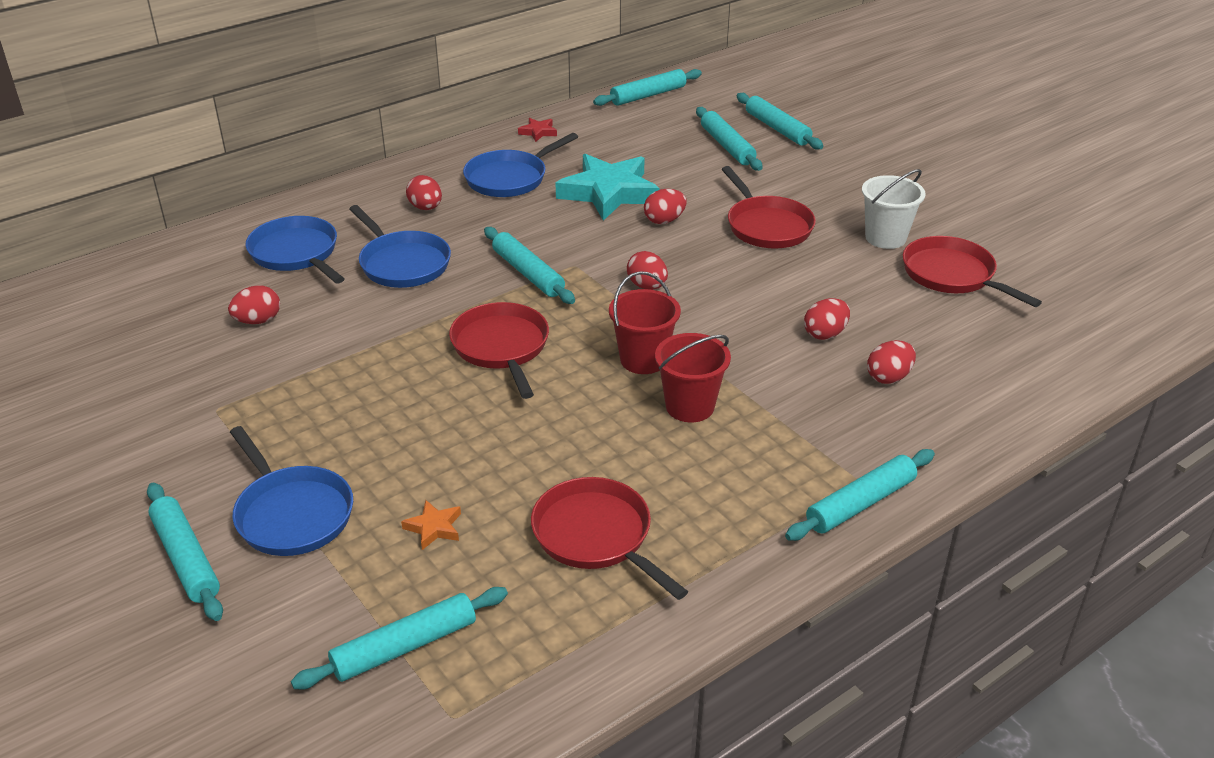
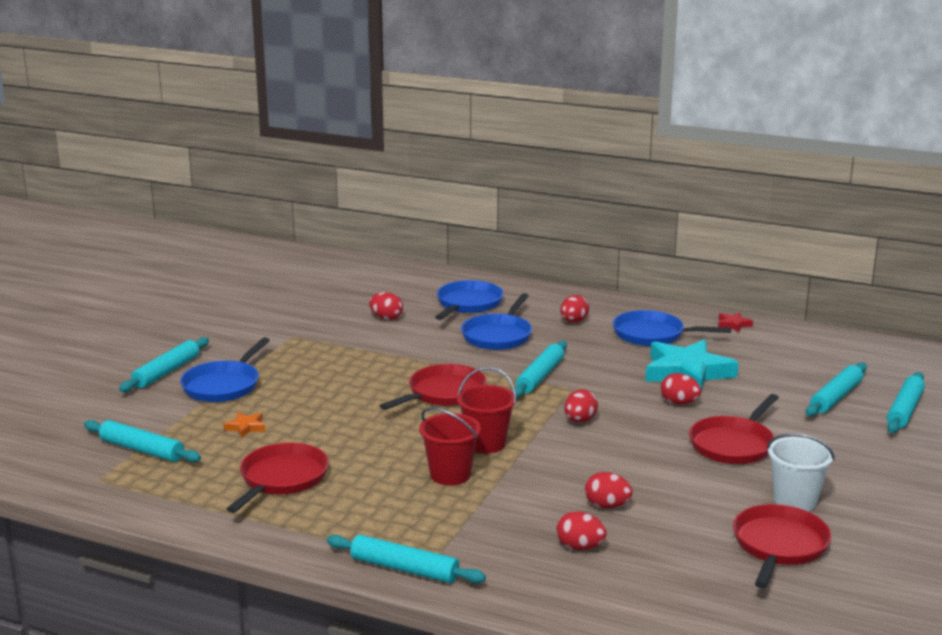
camera: 60 degrees right, 15 degrees down
(648, 95) = (864, 345): turquoise rolling pin -> none

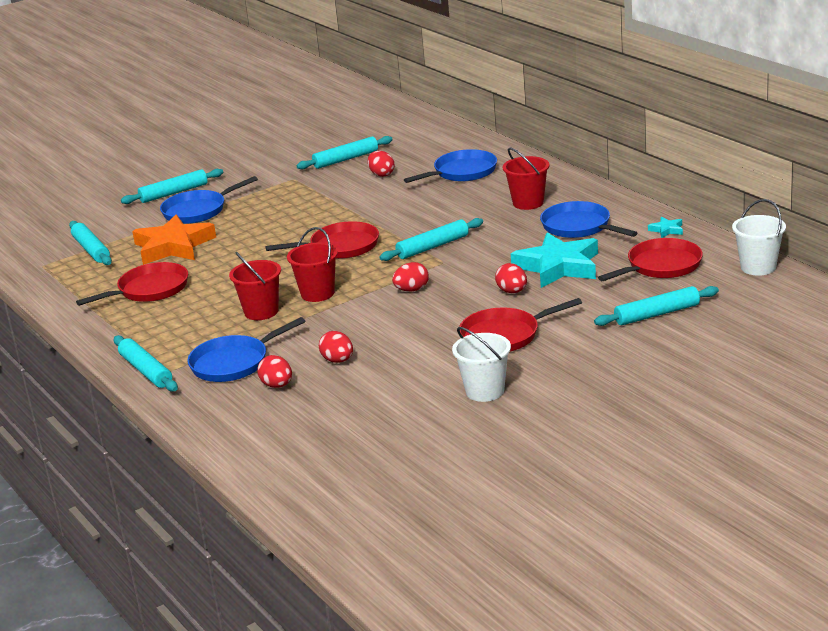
camera: 35 degrees right, 5 degrees up
(246, 427) = (173, 246): orange star -> orange star, size x2.42
(498, 336) = (448, 205): blue pan -> blue pan (233, 363)
(573, 321) = (528, 203): red egg -> red bucket
(733, 324) = (667, 230): red star -> turquoise star
(779, 546) = (419, 421): red pan -> red pan (661, 266)
(855, 342) = (758, 267): none -> white bucket
(905, 410) = (702, 338): turquoise rolling pin -> turquoise rolling pin (346, 159)

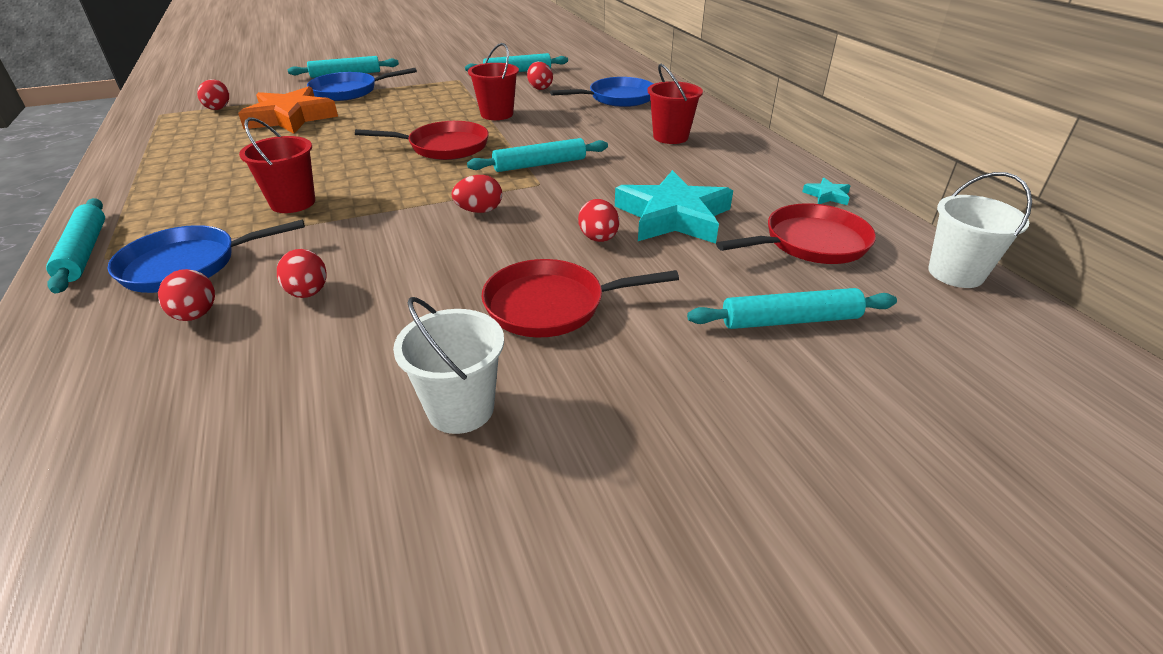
camera: 10 degrees right, 10 degrees up
(91, 250) = (218, 108): turquoise rolling pin -> red egg
(149, 290) = (216, 155): red pan -> none
(317, 293) = (373, 193): red bucket -> red bucket (497, 114)
(579, 227) = (718, 172): blue pan -> none

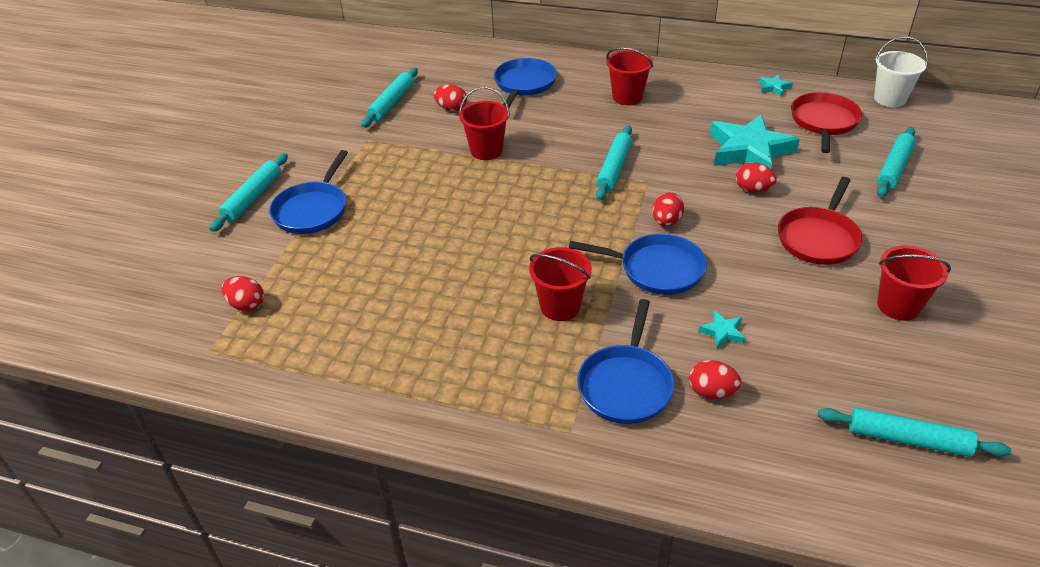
camera: 50 degrees left, 5 degrees up
(84, 252) = (545, 443): turquoise rolling pin -> turquoise rolling pin (908, 439)
(291, 118) = (345, 263): orange star -> none
(308, 293) = (722, 332): red egg -> turquoise star
(391, 228) = (656, 269): none -> blue pan
(444, 147) = (528, 199): red pan -> none
(460, 409) = (898, 306): white bucket -> red bucket

